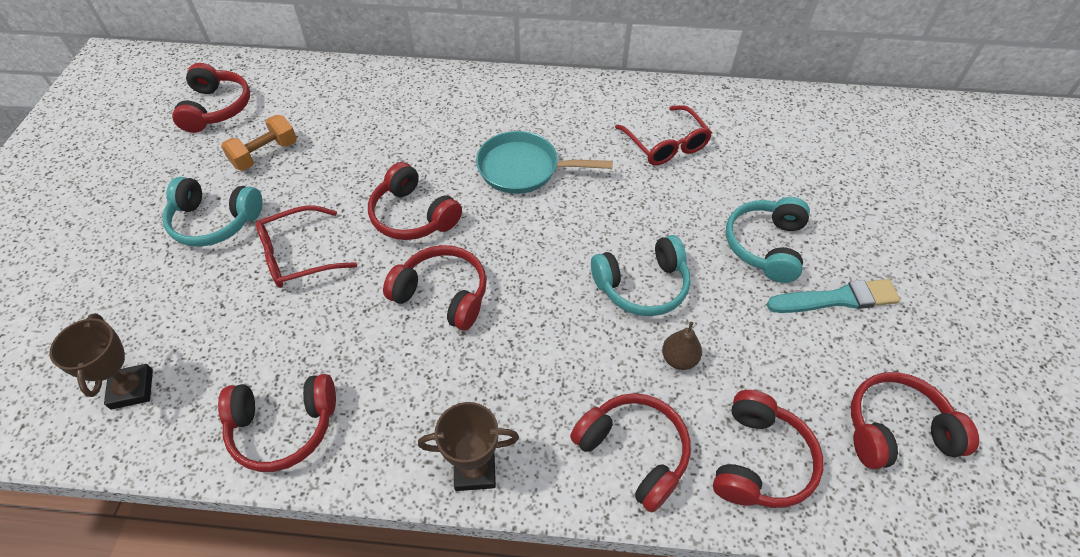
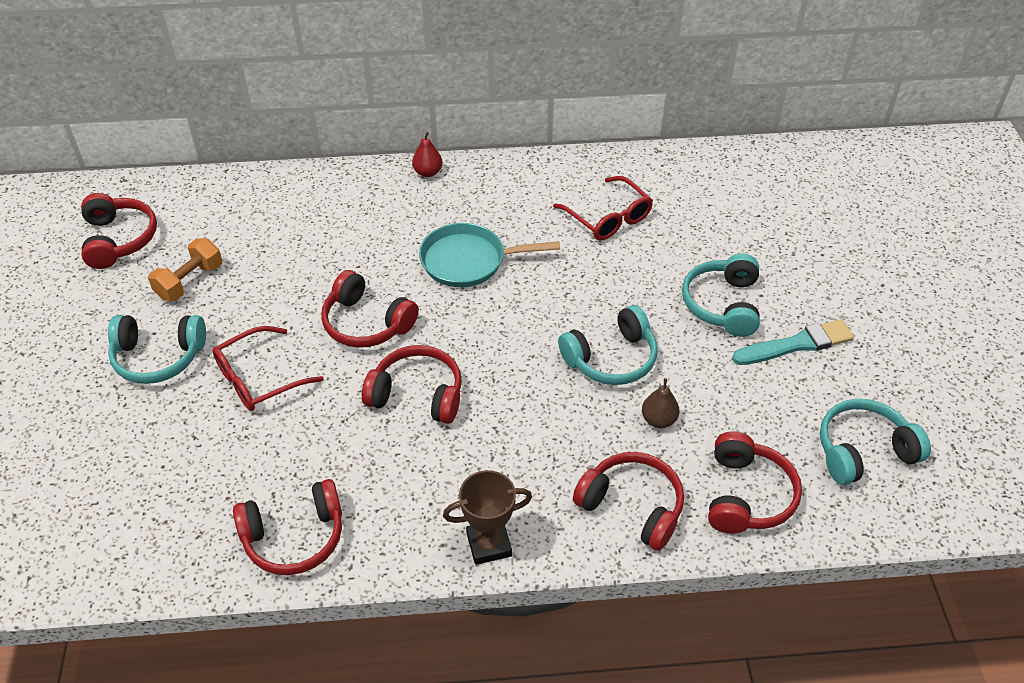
camera: 10 degrees left, 5 degrees down
(132, 389) = (129, 527): brown trophy -> none
(505, 81) = (428, 172): none -> red pear
(896, 430) = (863, 451): red headphones -> turquoise headphones

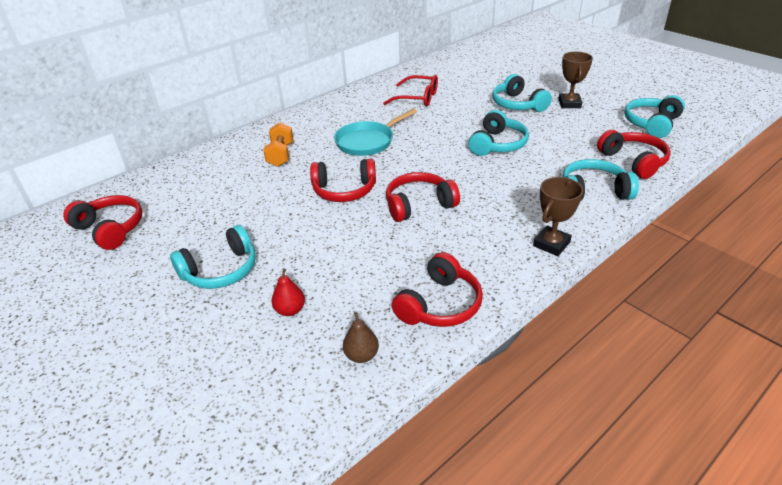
camera: 35 degrees left, 10 degrees down
(190, 281) = (195, 225): orange dumbbell -> orange dumbbell (280, 155)
(259, 378) = (309, 245): red glasses -> none
(428, 172) = (293, 119): red pear -> red pear (290, 310)
(632, 506) = (593, 191): red headphones -> turquoise headphones
(658, 420) = (554, 155): brown pear -> brown pear (361, 355)
(796, 344) = (569, 103): turquoise brush -> brown trophy

